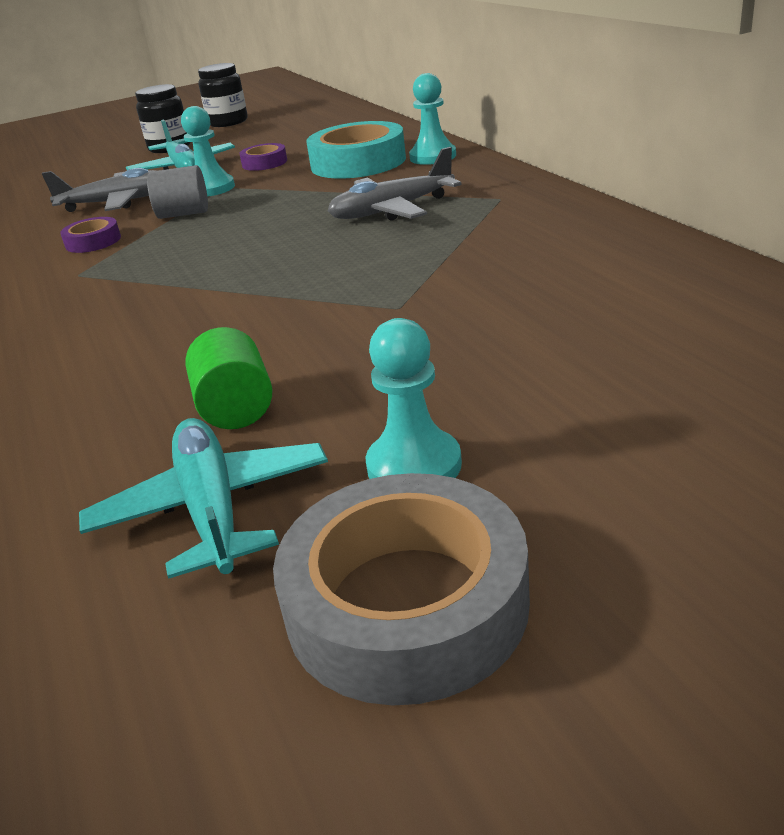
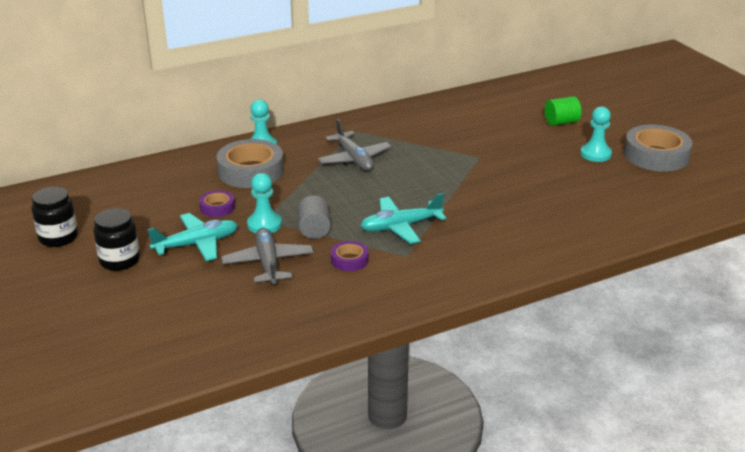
camera: 95 degrees left, 0 degrees up
(212, 509) = (623, 186): turquoise plane -> turquoise plane (400, 227)
(236, 408) = (561, 188): green cylinder -> green cylinder (561, 122)
(358, 162) = (251, 171): turquoise tape -> grey tape

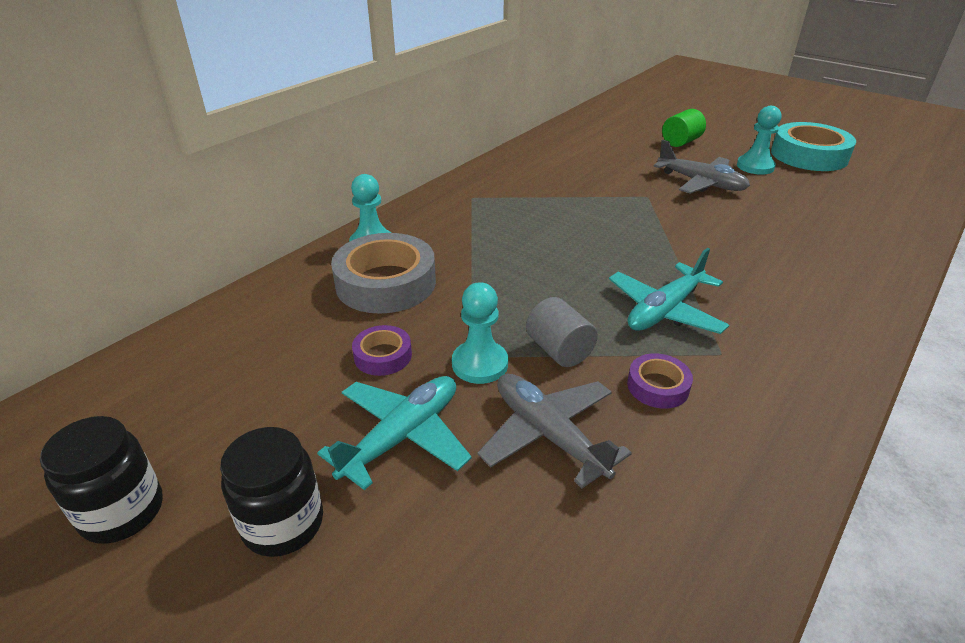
camera: 25 degrees left, 5 degrees up
(354, 159) = (508, 232): grey plane -> grey plane (701, 183)
(656, 155) = (809, 155): grey tape -> turquoise tape

